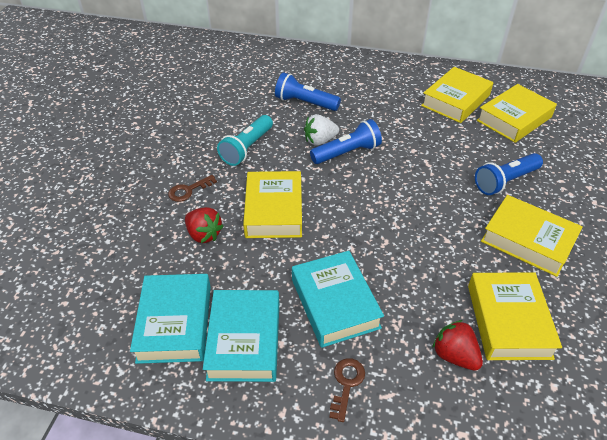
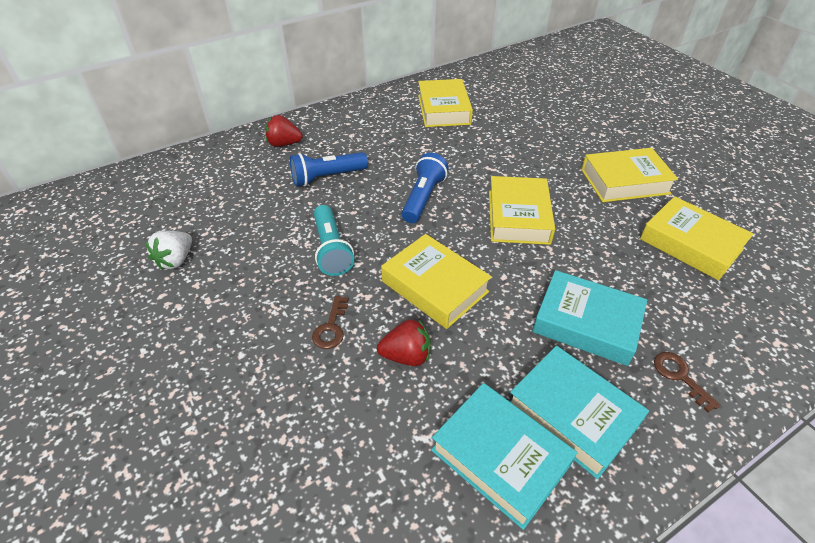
camera: 45 degrees left, 0 degrees up
(320, 141) = (387, 202): white strawberry -> white strawberry (176, 260)
(454, 355) = (700, 294): red strawberry -> red strawberry (284, 144)
(505, 181) = (556, 150): blue flashlight -> none
(514, 119) = (500, 102): yellow book -> yellow book (518, 216)

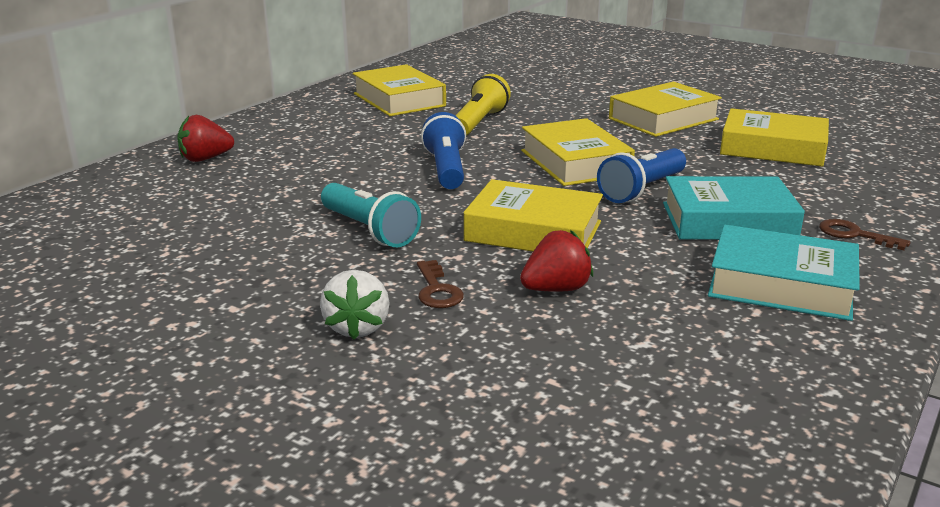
camera: 25 degrees left, 20 degrees down
(176, 260) = (144, 285): white strawberry -> white strawberry (357, 327)
(327, 177) = (299, 175): blue flashlight -> blue flashlight (642, 190)
(481, 150) = (479, 122): none -> yellow flashlight
(500, 457) = (740, 334): turquoise book -> none

